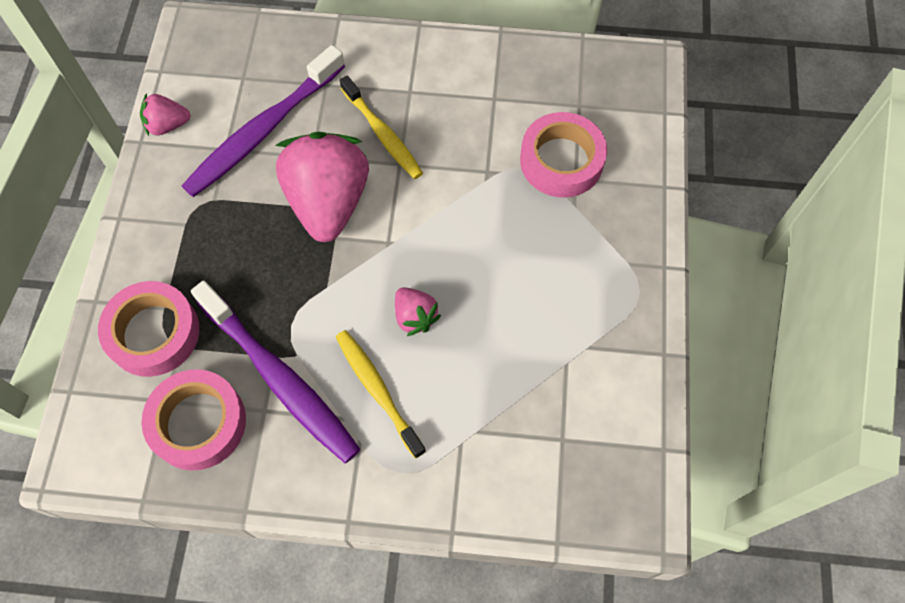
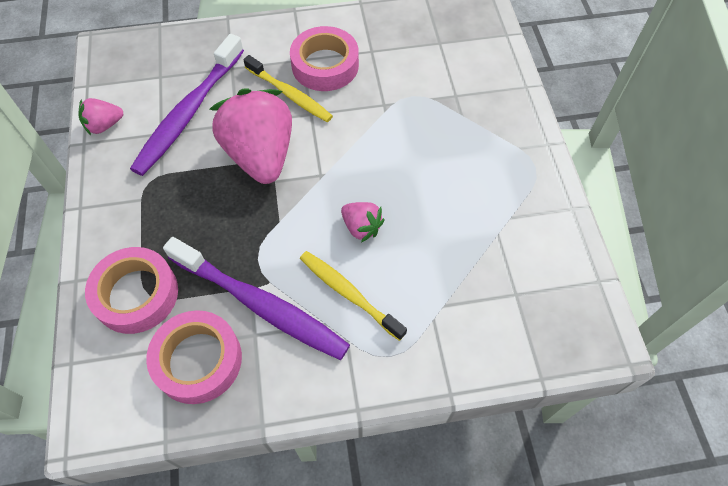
camera: 15 degrees left, 5 degrees down
(561, 161) = (440, 84): pink tape -> pink tape (325, 65)

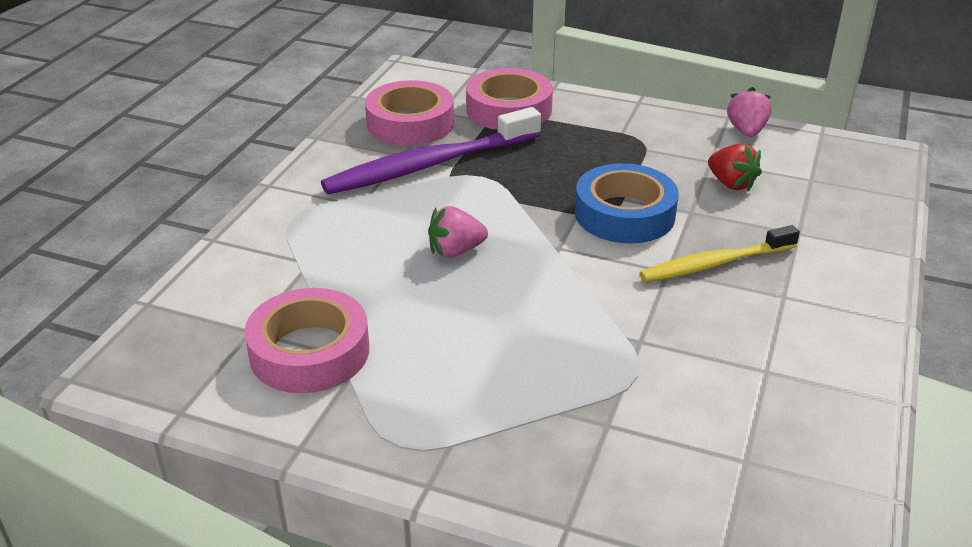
camera: 120 degrees right, 25 degrees down
(189, 113) = (731, 184): purple toothbrush -> red strawberry
(260, 155) = (624, 214): pink strawberry -> blue tape
(325, 65) = (757, 312): pink tape -> pink tape (309, 351)
(349, 293) = (384, 216): yellow toothbrush -> none

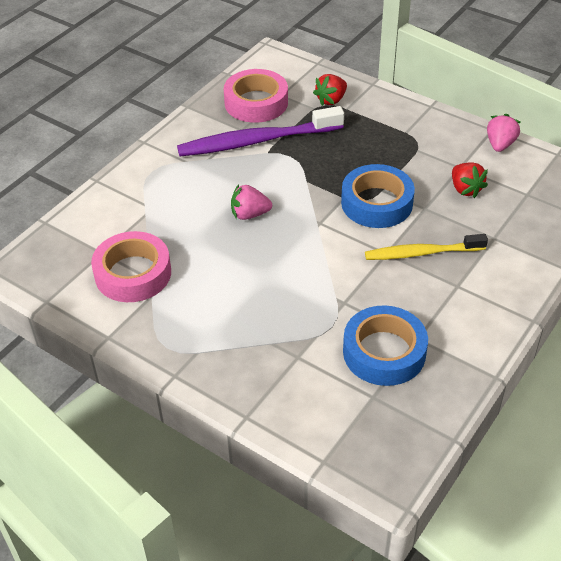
camera: 15 degrees right, 10 degrees up
(509, 109) = (331, 100): pink tape -> red strawberry
(729, 396) = (384, 352): none -> blue tape

